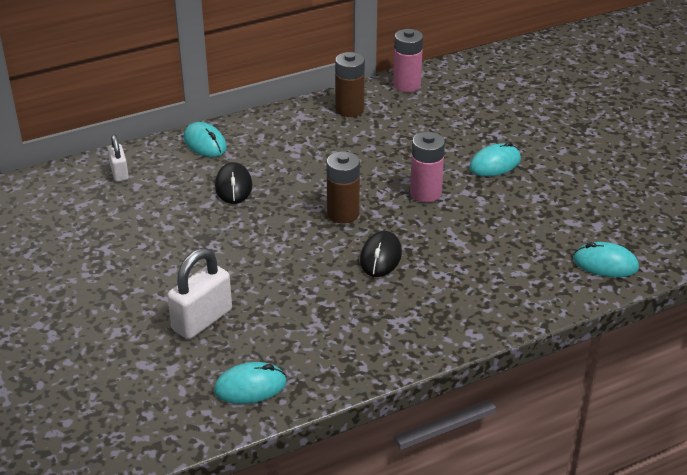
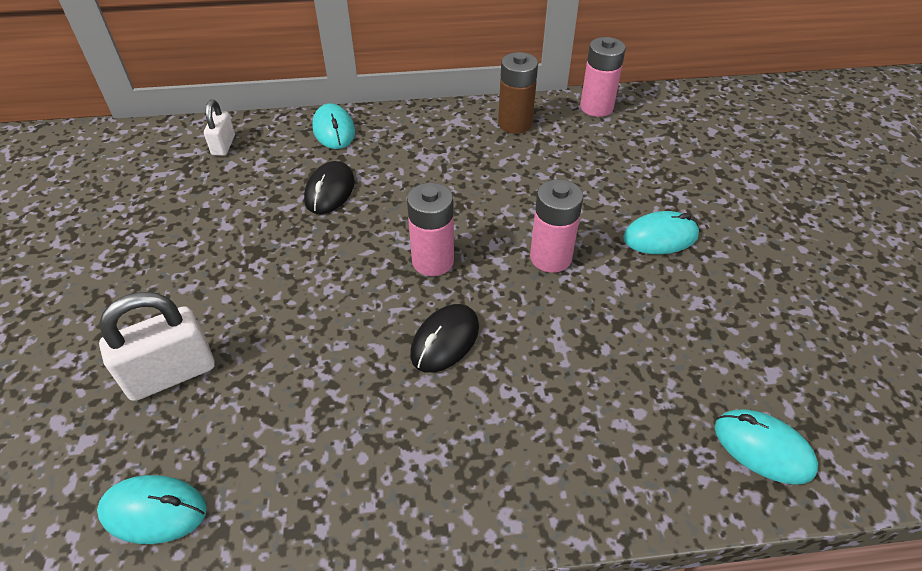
camera: 20 degrees right, 10 degrees up
(343, 214) = (432, 261): brown battery -> pink battery

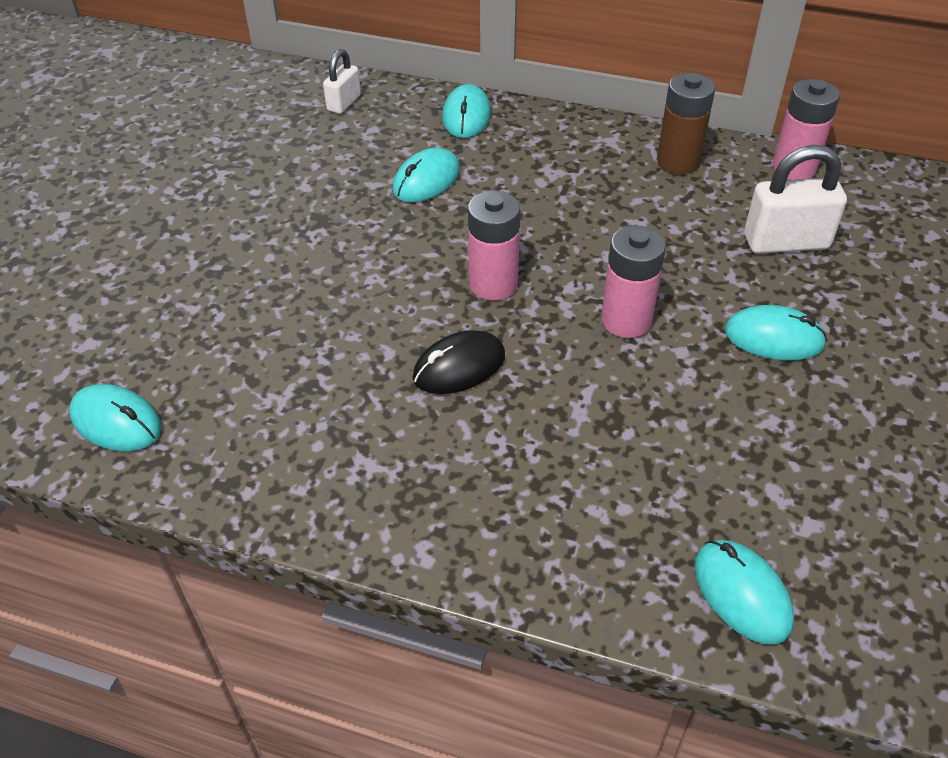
camera: 25 degrees right, 0 degrees up
(171, 374) = (186, 310): white padlock -> white padlock (786, 242)
(330, 191) = (426, 180): black mouse -> turquoise mouse

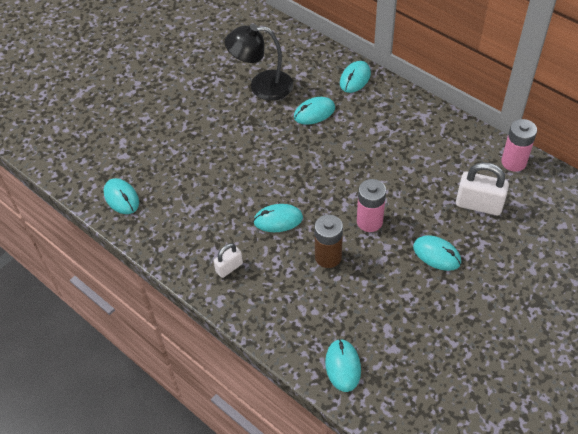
camera: 25 degrees right, 5 degrees up
(309, 163) = (262, 86): none -> black lamp
(344, 103) = (296, 53): white padlock -> white padlock (229, 267)
(459, 367) = (278, 220): black mouse -> turquoise mouse
(493, 284) = (316, 182): pink battery -> none
(678, 161) = (452, 139): brown battery -> brown battery (328, 257)

